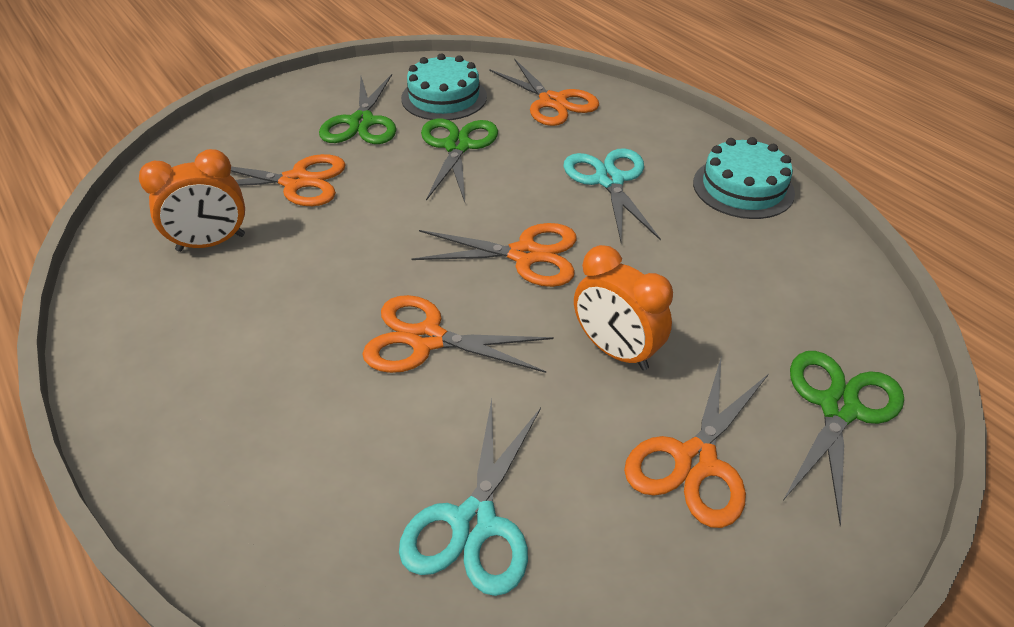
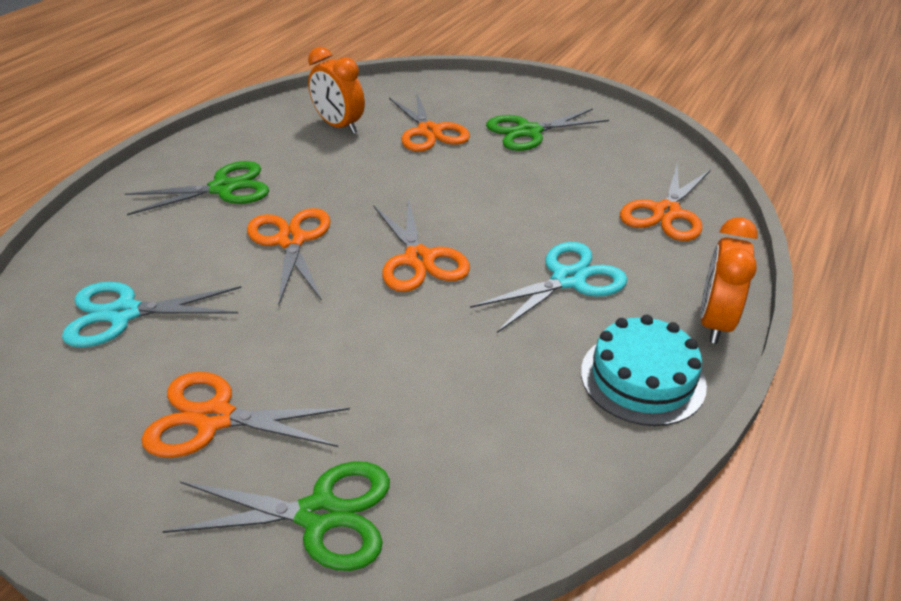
camera: 65 degrees right, 5 degrees down
(444, 97) = (606, 155): turquoise cake -> none
(457, 146) = (540, 183): green scissors -> green scissors (223, 188)
(615, 350) = (327, 340): orange clock -> orange clock (714, 322)

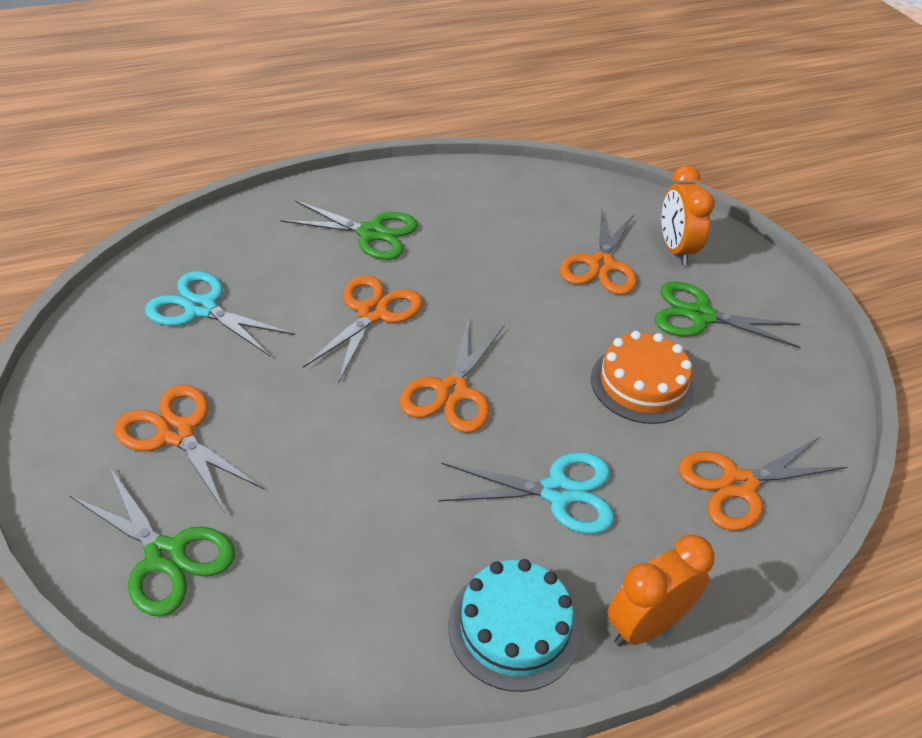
camera: 35 degrees right, 5 degrees up
(339, 126) = (526, 217): orange clock -> orange clock (675, 250)
(541, 187) = (642, 384): none -> orange cake

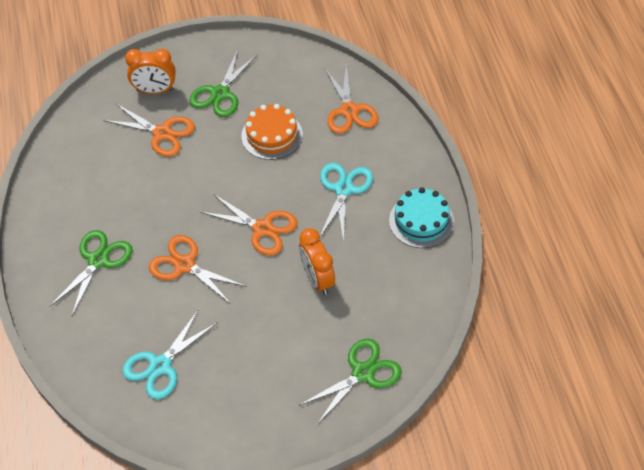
camera: 75 degrees left, 10 degrees up
(176, 433) = (274, 373): orange scissors -> none
(646, 625) = (425, 168): orange clock -> orange clock (317, 279)

